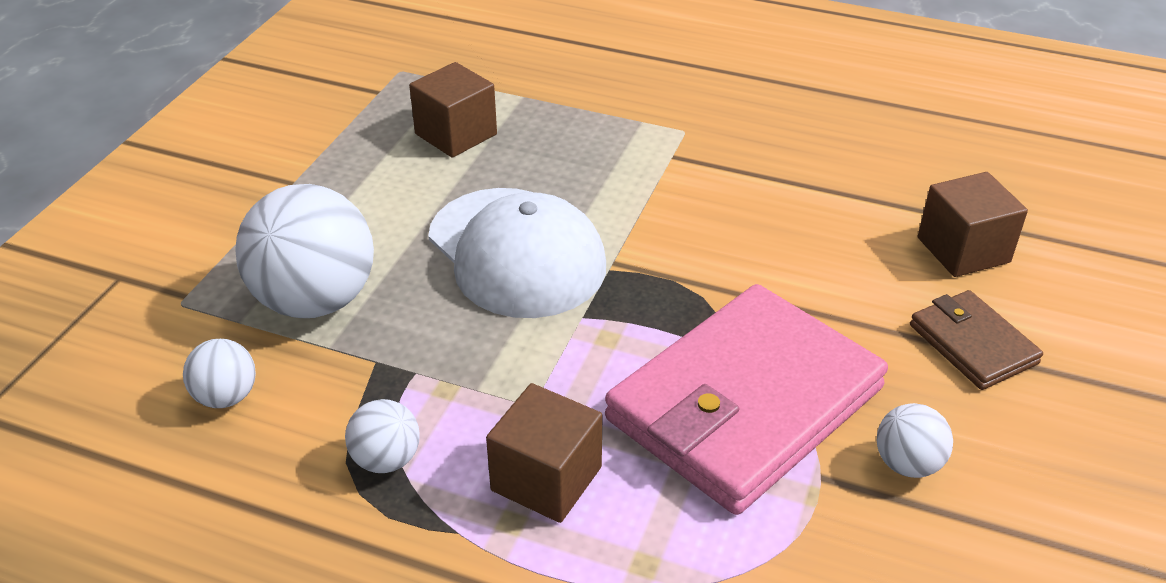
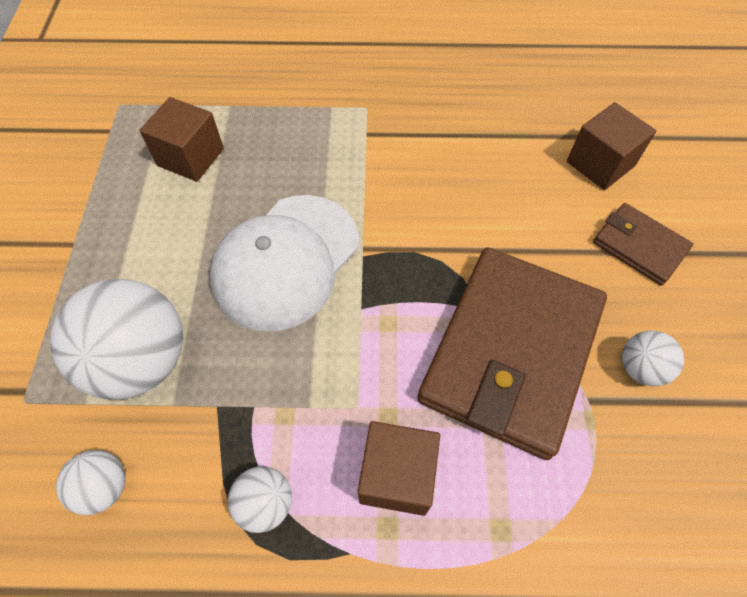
camera: 20 degrees left, 20 degrees up
(516, 252) = (286, 261): white cap -> white cap turned 90 degrees clockwise
(744, 404) = (510, 352): pink wallet -> brown wallet

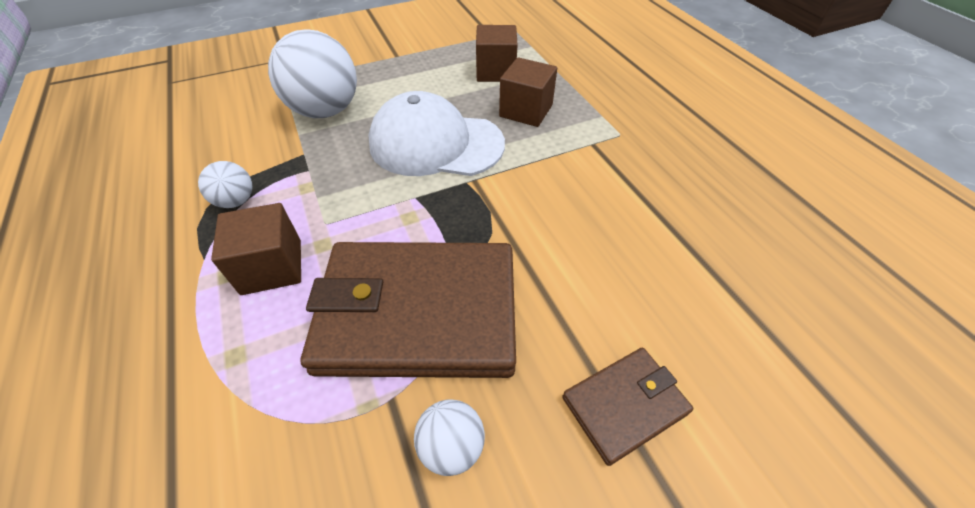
camera: 65 degrees right, 10 degrees down
(104, 487) = (236, 129): white ball -> none
(600, 164) = (716, 332): brown cube -> brown cube (526, 111)
(639, 246) = (624, 405): brown wallet -> brown wallet turned 45 degrees clockwise

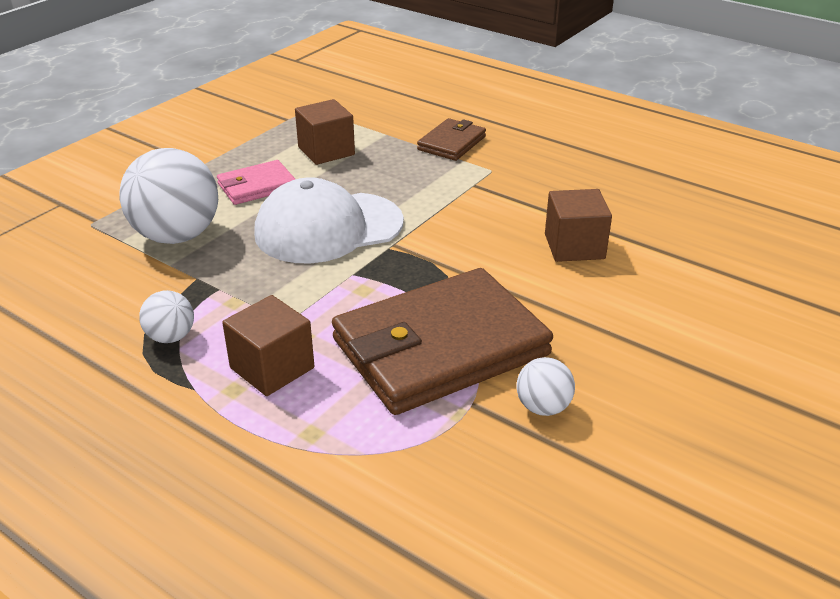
camera: 30 degrees left, 15 degrees down
(418, 87) = (257, 186): none -> pink wallet
(526, 111) = (389, 176): brown cube -> brown cube (574, 246)
(624, 405) = (639, 338): brown wallet -> brown wallet (452, 143)

